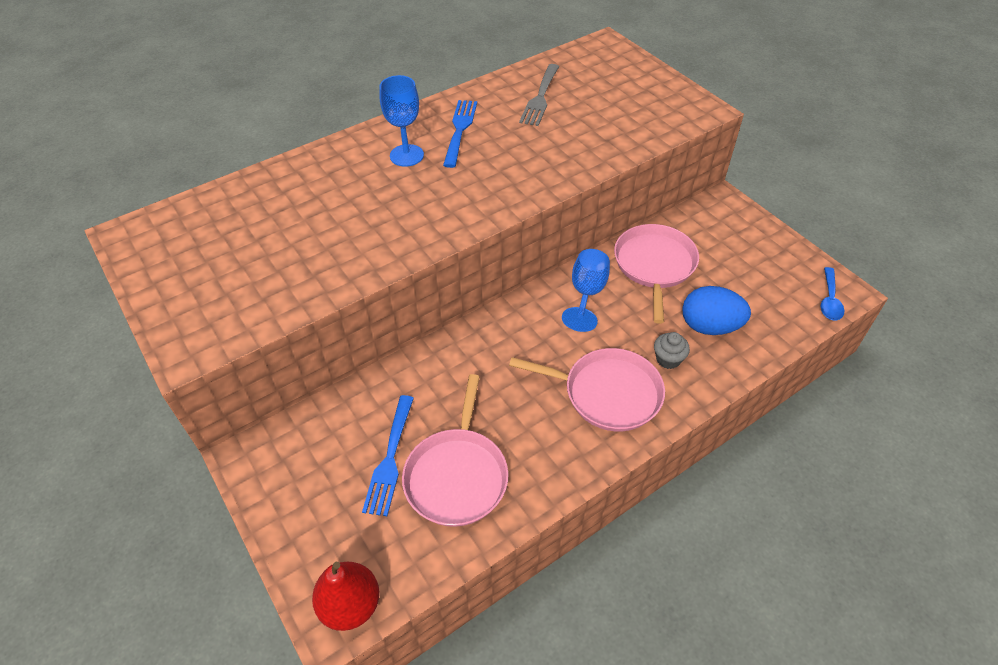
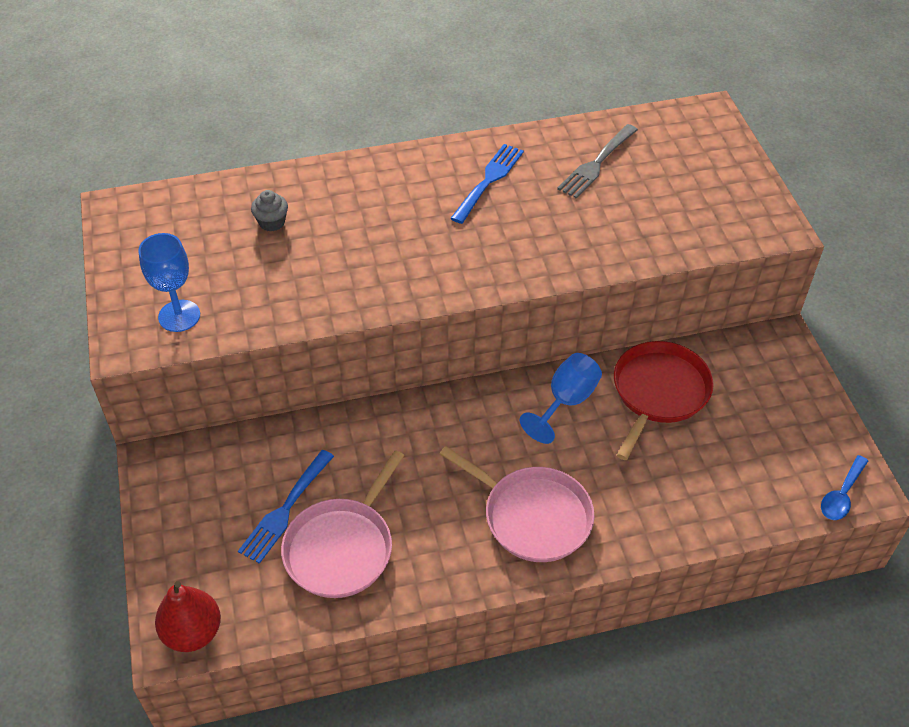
camera: 20 degrees right, 0 degrees up
(406, 155) = (418, 196): blue goblet -> blue goblet (179, 316)
(654, 265) = (658, 392): pink pan -> red pan
(668, 359) = (617, 501): grey cupcake -> grey cupcake (272, 222)
(709, 326) = (683, 480): blue egg -> none

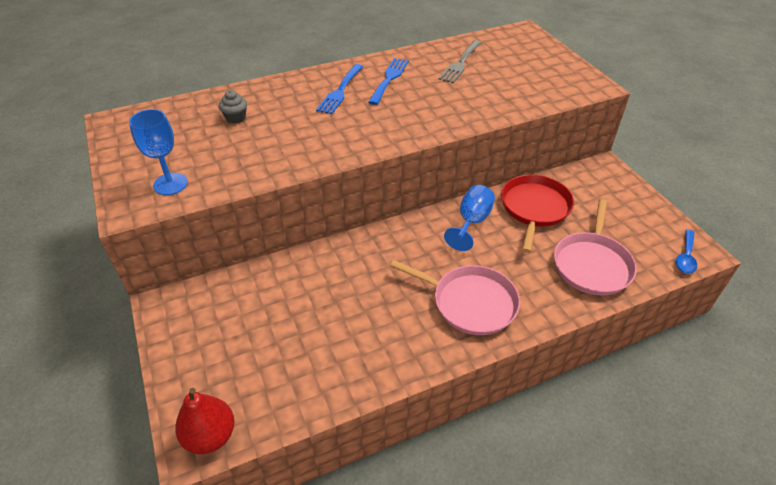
camera: 10 degrees left, 5 degrees down
(285, 509) = (275, 325): blue fork -> blue fork (340, 90)
(342, 548) = (326, 347): pink pan -> pink pan (592, 264)

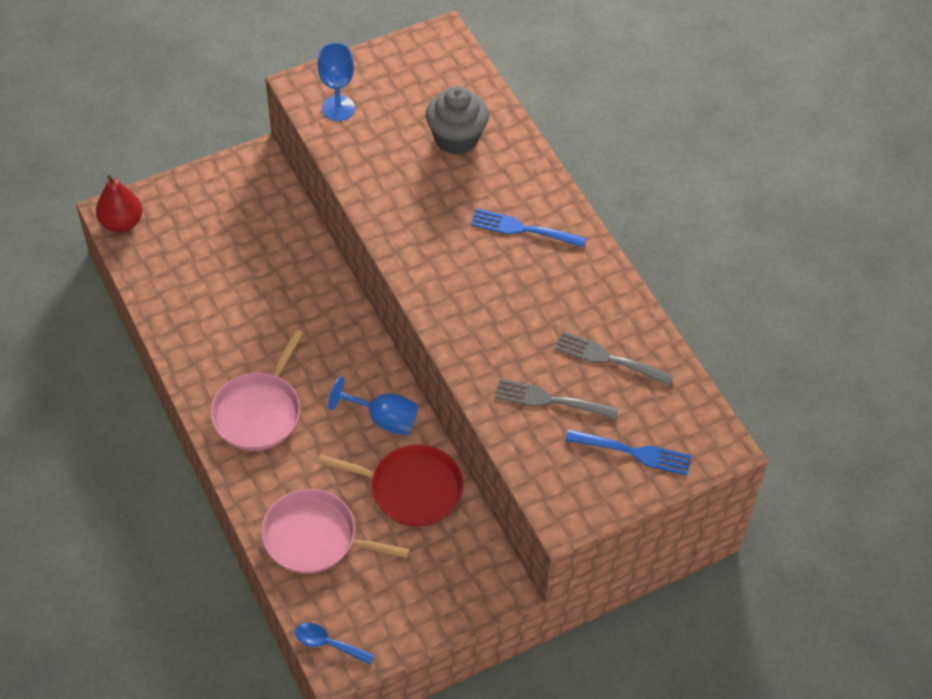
camera: 85 degrees right, 10 degrees up
(236, 118) = (456, 138): grey cupcake -> grey cupcake, size x1.97
(389, 79) = (556, 278): blue fork -> blue fork (633, 452)
(499, 86) = (551, 400): none -> grey fork

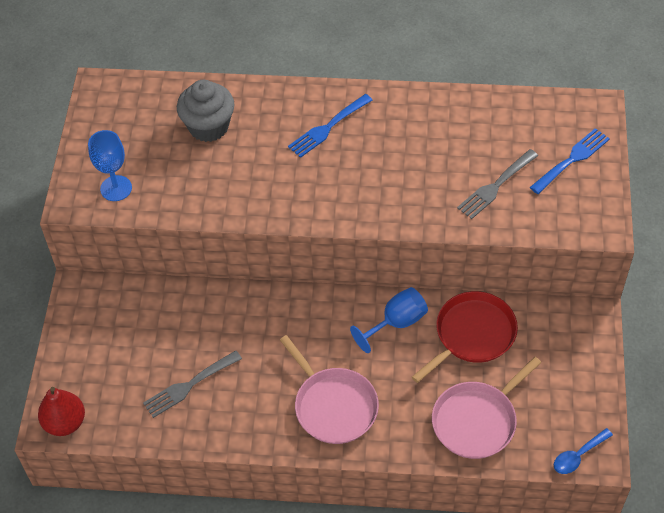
camera: 55 degrees left, 0 degrees up
(609, 359) = (481, 134): grey fork -> grey fork (189, 385)

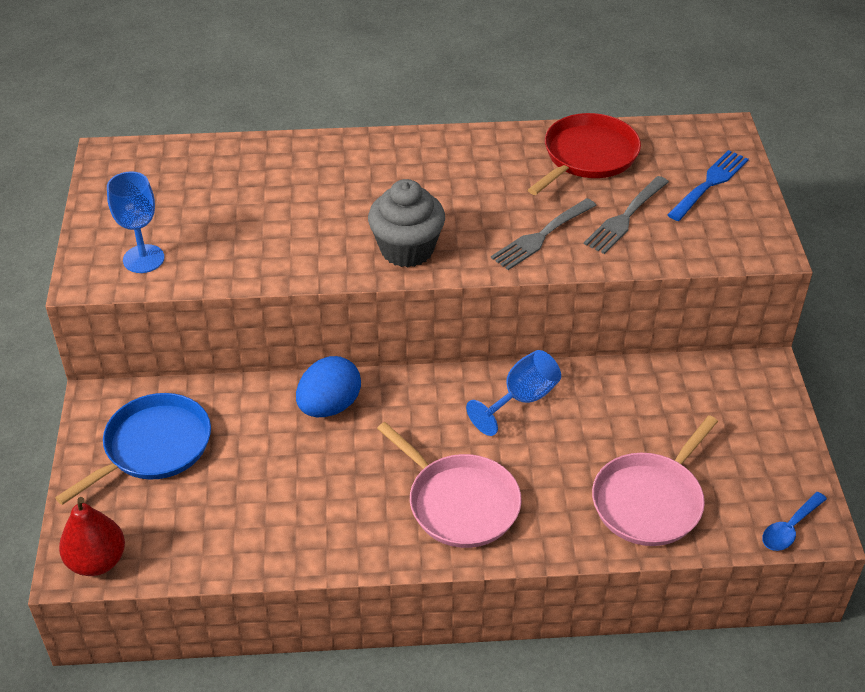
camera: 10 degrees left, 10 degrees down
(114, 333) = (153, 447): none -> blue pan
(189, 385) = (263, 498): grey fork -> grey fork (541, 236)
(208, 126) = (254, 185): grey cupcake -> grey cupcake (407, 249)
(249, 313) = (329, 406): none -> blue egg
(328, 127) = (405, 174): blue fork -> none
(472, 334) = (620, 403): red pan -> red pan (587, 156)

